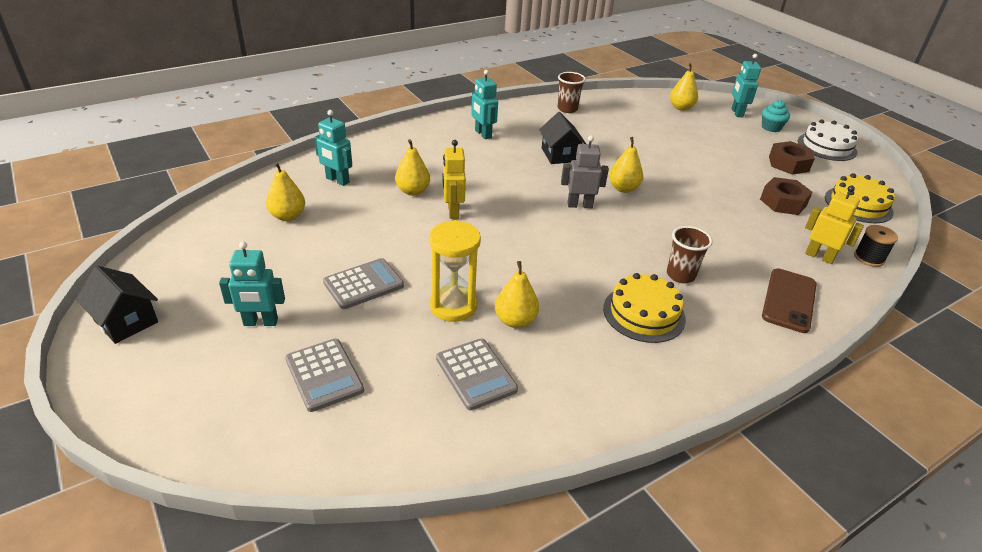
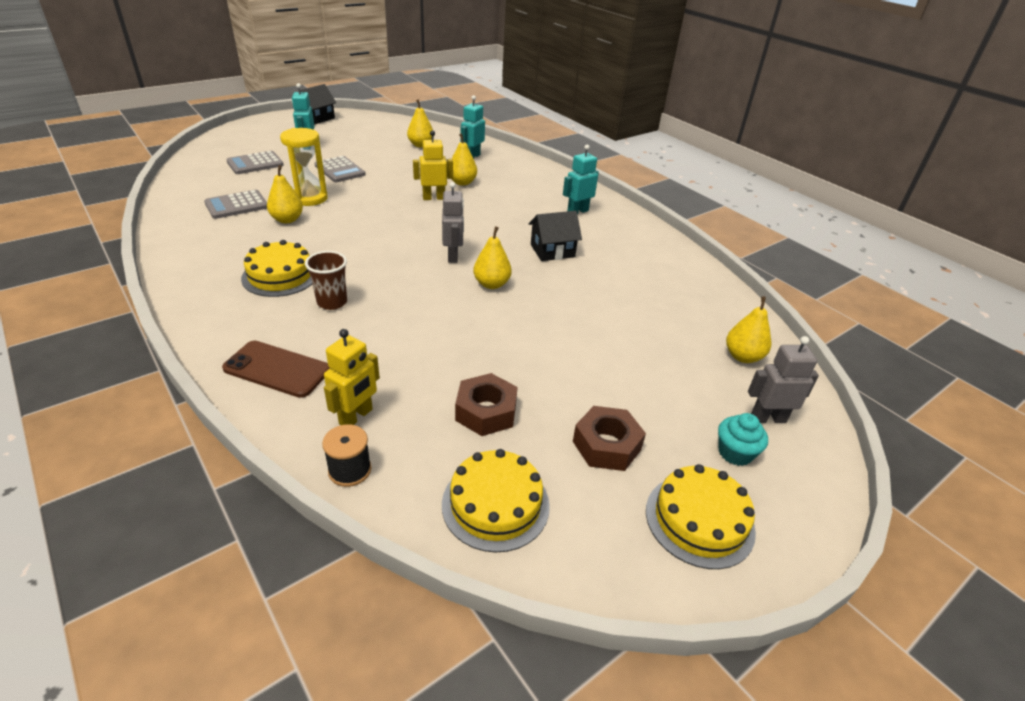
camera: 85 degrees right, 0 degrees up
(567, 109) = (669, 261): brown cup -> none
(736, 113) = (768, 418): turquoise robot -> grey robot
(826, 146) = (699, 520): white cake -> yellow cake

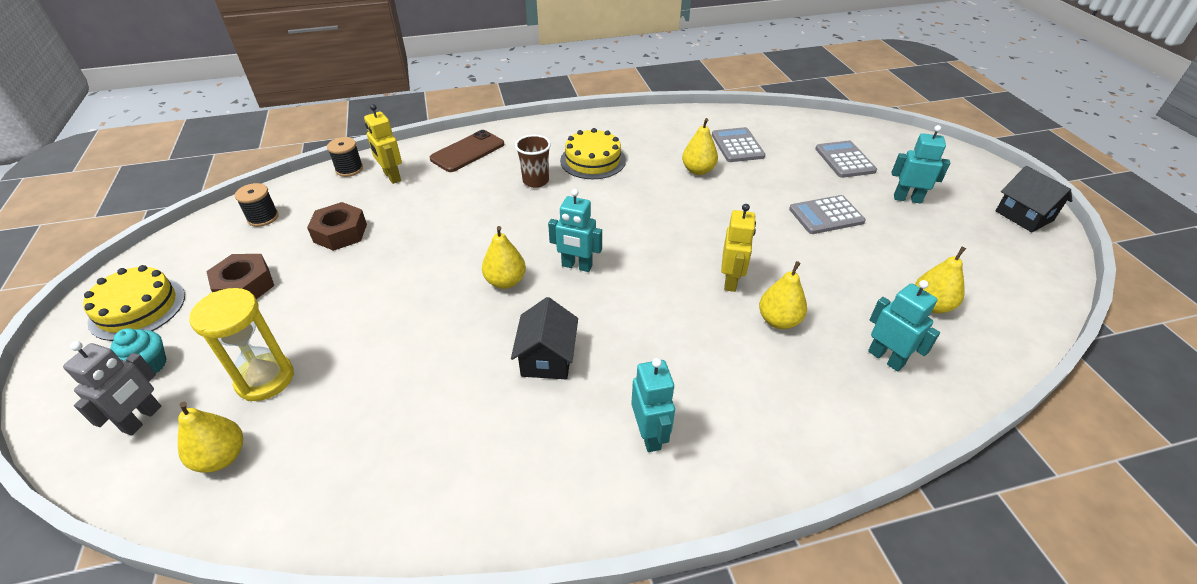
camera: 115 degrees right, 5 degrees up
(309, 198) = (746, 187): yellow hourglass -> yellow hourglass (265, 379)
(453, 256) = (577, 266): grey robot -> turquoise robot
(495, 504) = (263, 217): yellow cake -> black spool

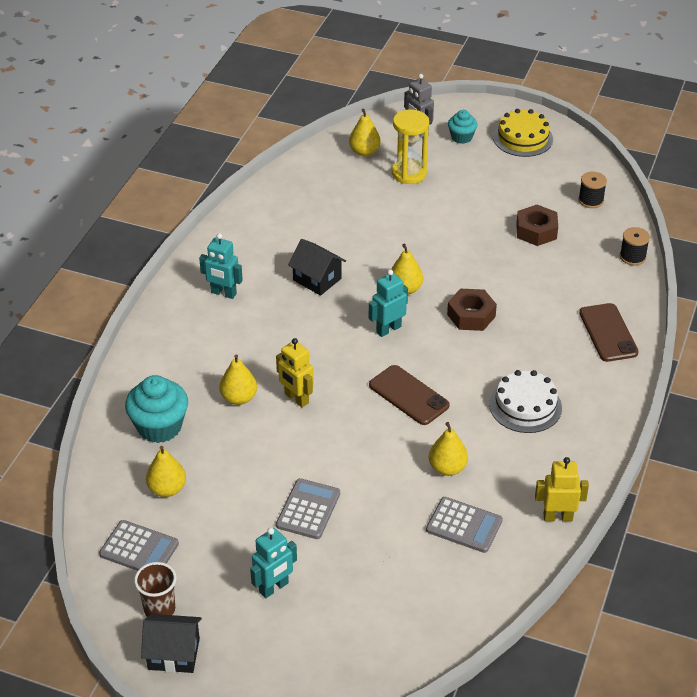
camera: 125 degrees right, 0 degrees up
(245, 286) = (508, 180): brown nut -> brown nut (471, 315)
(392, 176) = (599, 276): yellow robot -> yellow robot (558, 517)
(536, 181) = (521, 355): brown cup -> brown cup (159, 609)
(593, 160) = (525, 406): yellow cake -> white cake
(647, 218) = (409, 395): none -> brown phone
(844, 160) = (368, 592): grey calculator -> grey calculator (139, 549)
(886, 358) = (159, 427): turquoise robot -> turquoise cupcake

